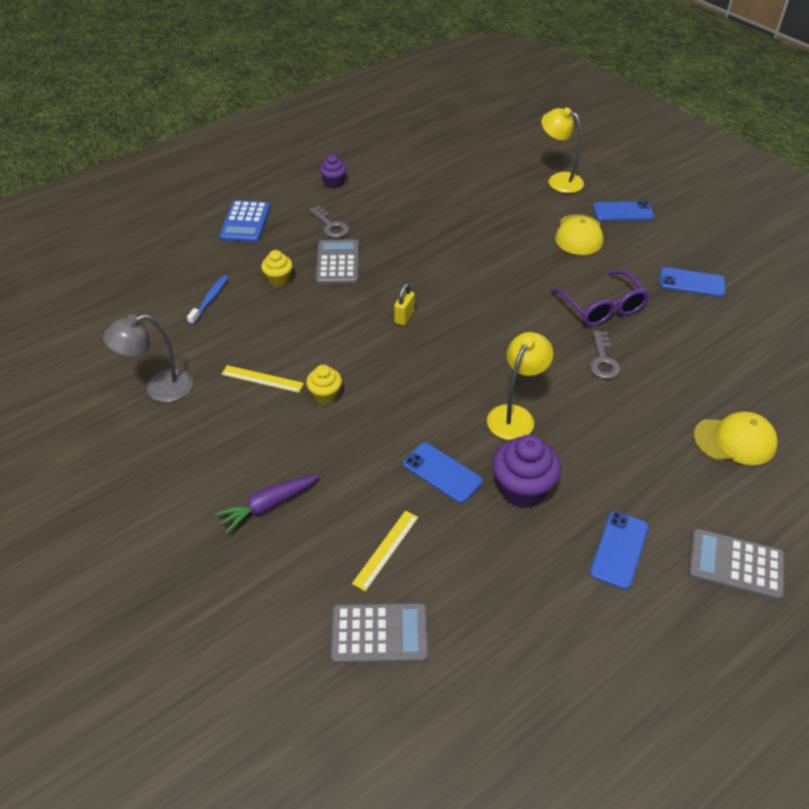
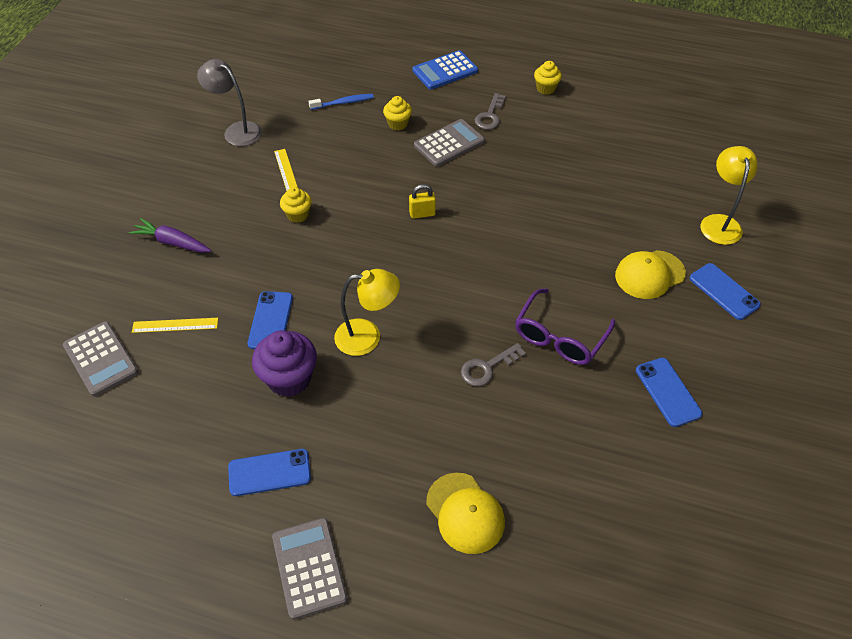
camera: 55 degrees right, 5 degrees up
(334, 183) = (546, 88): purple cupcake -> yellow cupcake

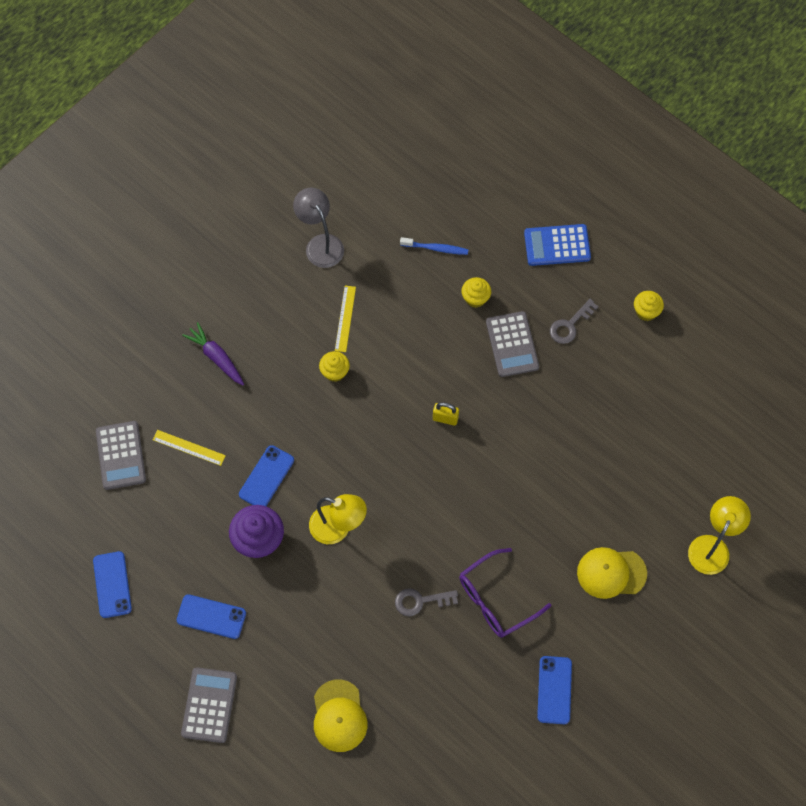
camera: 25 degrees right, 15 degrees up
(449, 143) = (512, 344): grey calculator -> grey calculator turned 90 degrees clockwise
(724, 291) = (666, 619): blue phone -> blue phone (112, 584)

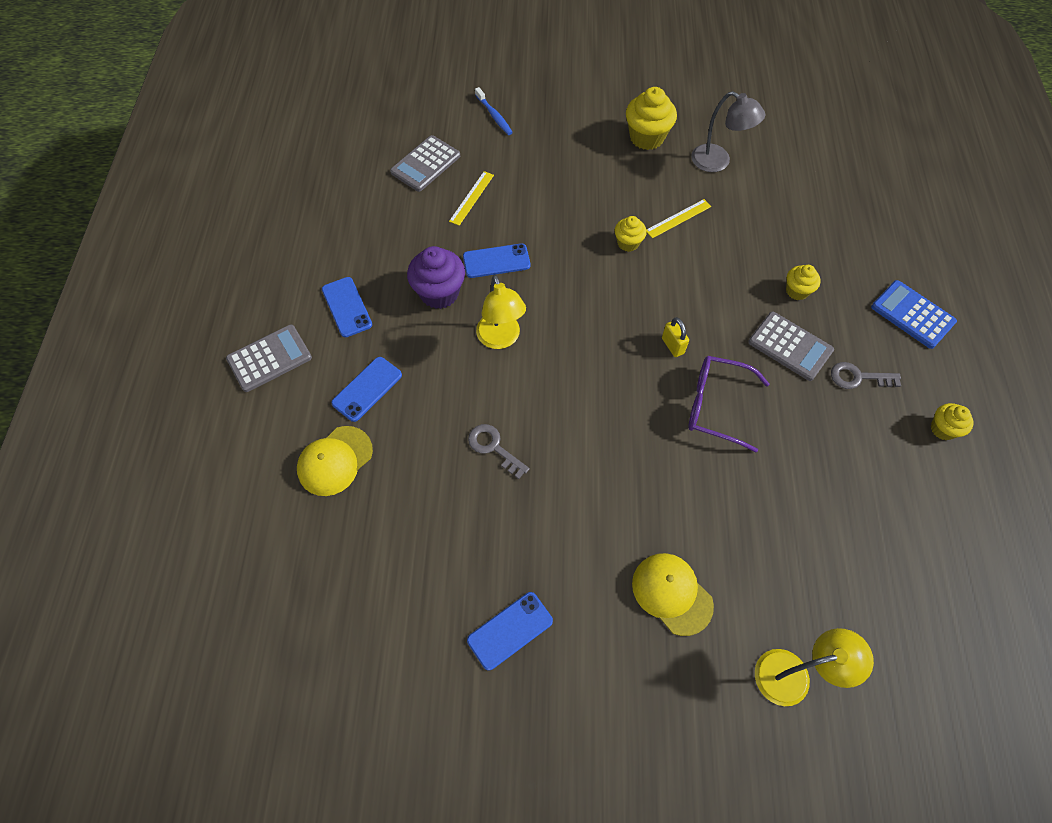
camera: 50 degrees right, 5 degrees down
(112, 584) = (318, 228): blue phone -> blue phone (367, 389)
(189, 447) = (472, 198): yellow ruler -> yellow ruler turned 45 degrees clockwise
(216, 357) = (559, 165): purple carrot -> none
(249, 272) = (646, 137): none -> yellow cupcake
(320, 244) = (718, 162): grey lamp -> grey lamp turned 105 degrees clockwise
(436, 248) = (804, 234): blue toothbrush -> blue toothbrush (494, 115)
(495, 599) = (551, 508): purple glasses -> purple glasses (716, 406)
(512, 344) = (790, 346): grey calculator -> grey calculator turned 90 degrees counterclockwise

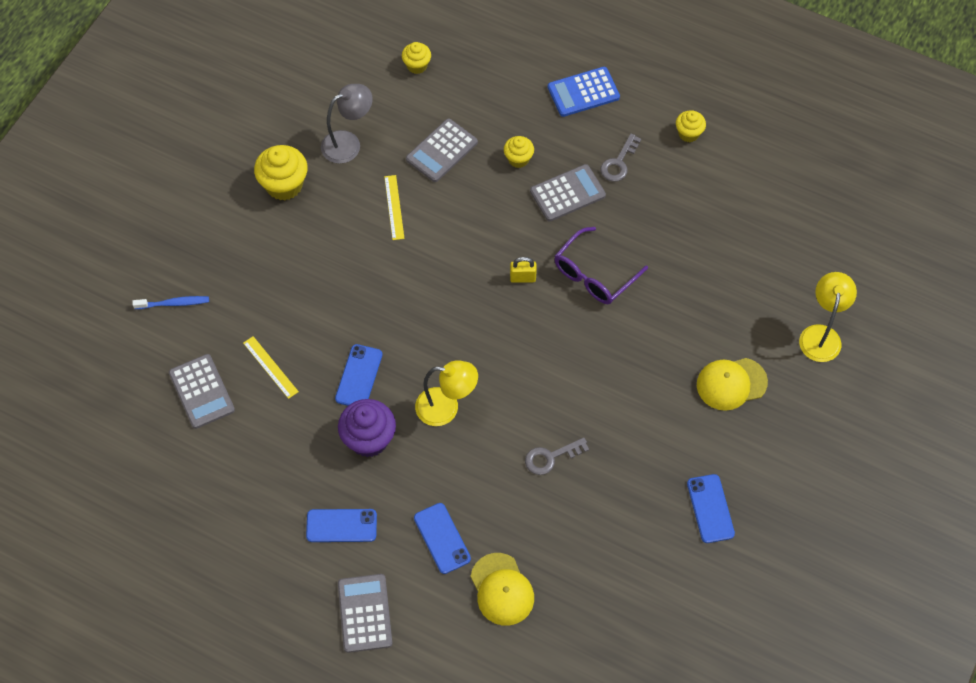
camera: 65 degrees left, 0 degrees up
(628, 243) = (399, 260): yellow cupcake -> yellow cupcake (417, 65)
(760, 229) = (441, 151): none -> grey calculator

